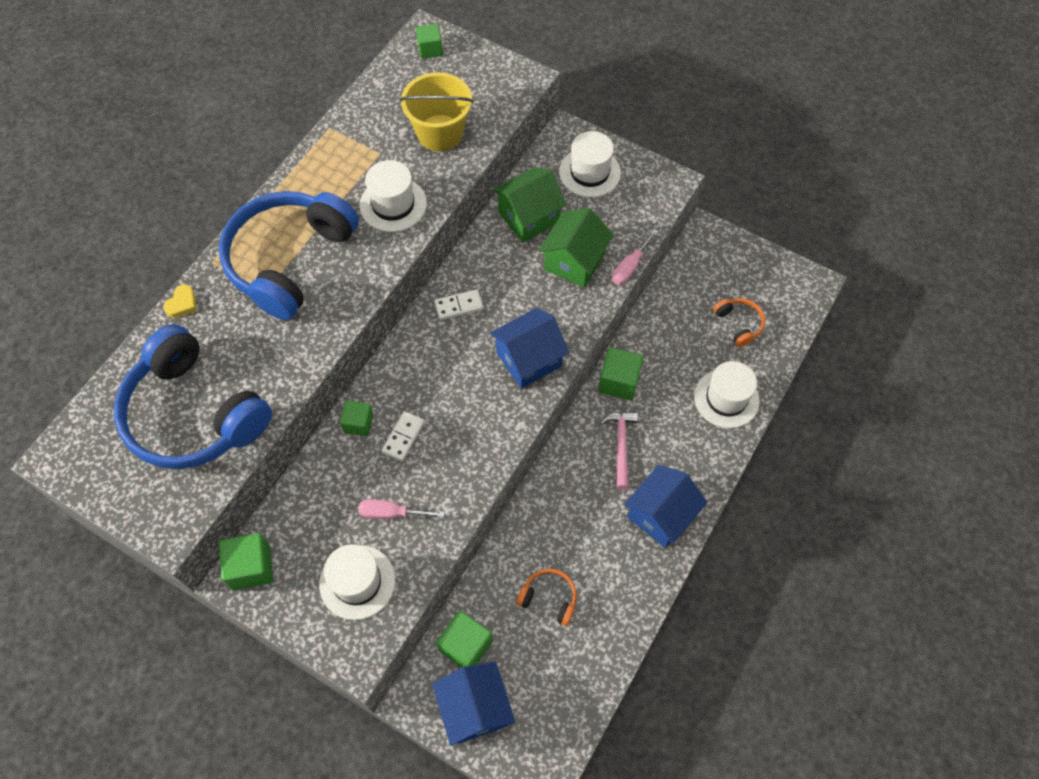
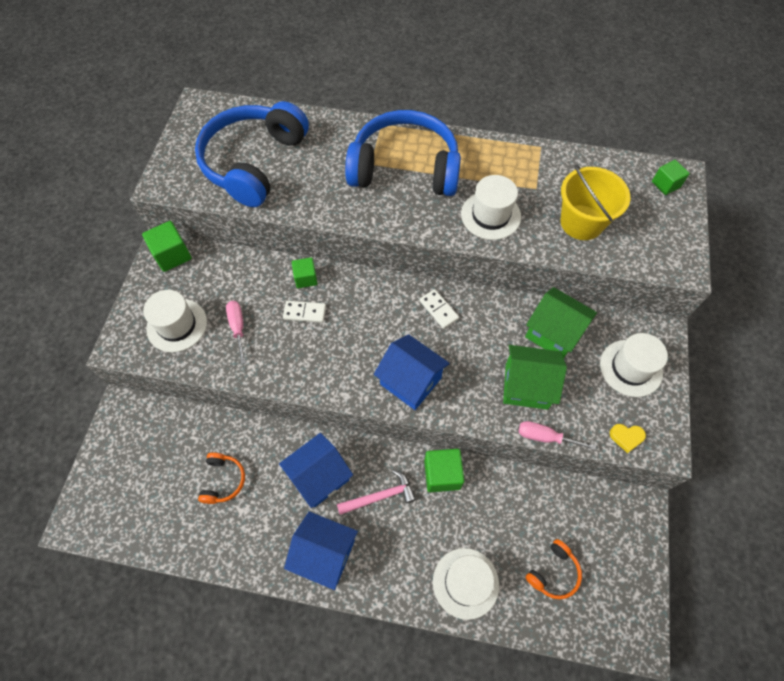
camera: 70 degrees right, 0 degrees up
(182, 304) = (339, 121): yellow heart -> yellow heart (626, 437)
(465, 646) = (170, 429): green cube -> none
(475, 708) = (122, 453): blue house -> blue house (319, 476)

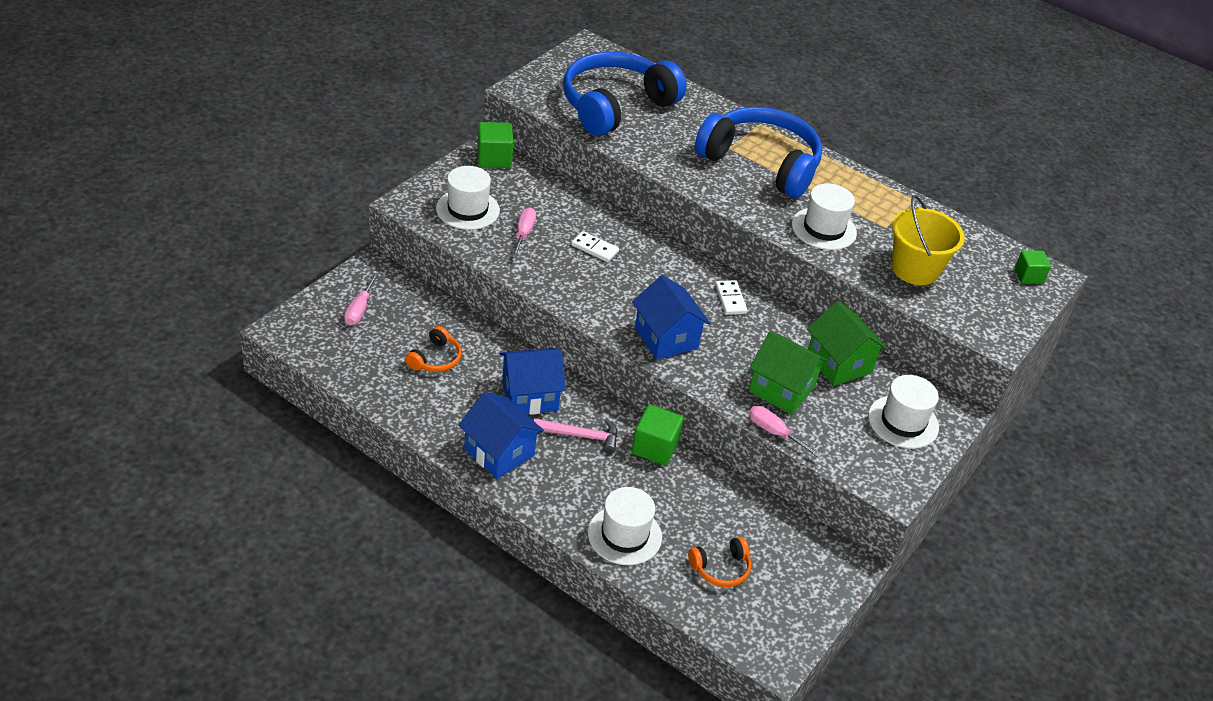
camera: 20 degrees right, 20 degrees down
(133, 462) = (359, 310): none -> pink screwdriver
(306, 278) = (612, 224): green cube -> none
(626, 437) = (859, 468): yellow heart -> none

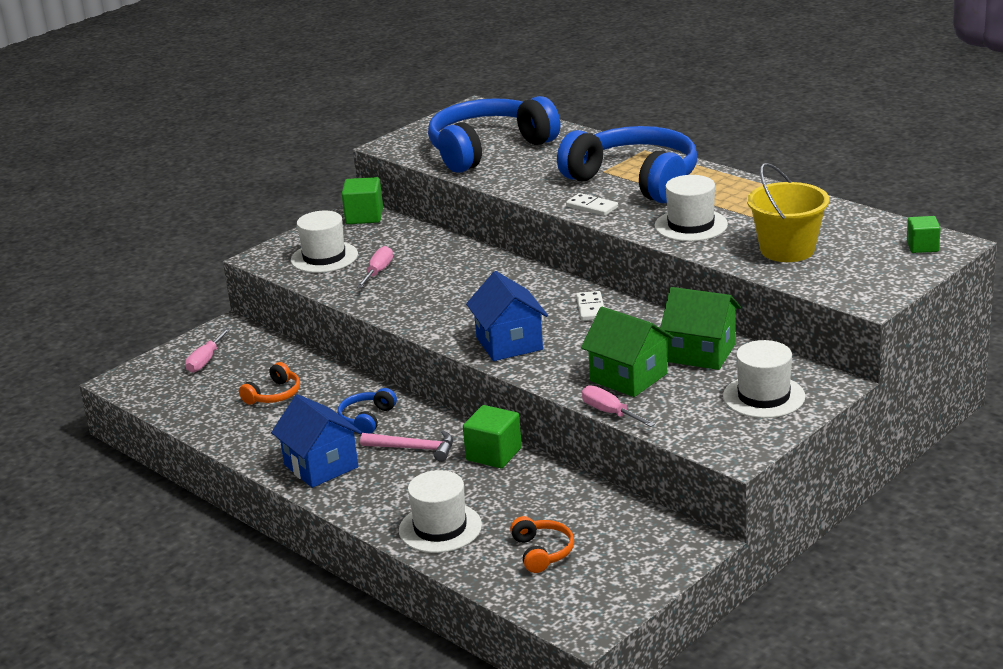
camera: 15 degrees right, 15 degrees down
(530, 396) = (367, 419): blue house -> blue headphones
(595, 248) = (451, 278): white domino -> white domino (592, 207)
(721, 568) = (542, 552): orange headphones -> orange headphones turned 90 degrees counterclockwise
(839, 363) = (701, 353): green house -> green house turned 45 degrees counterclockwise

